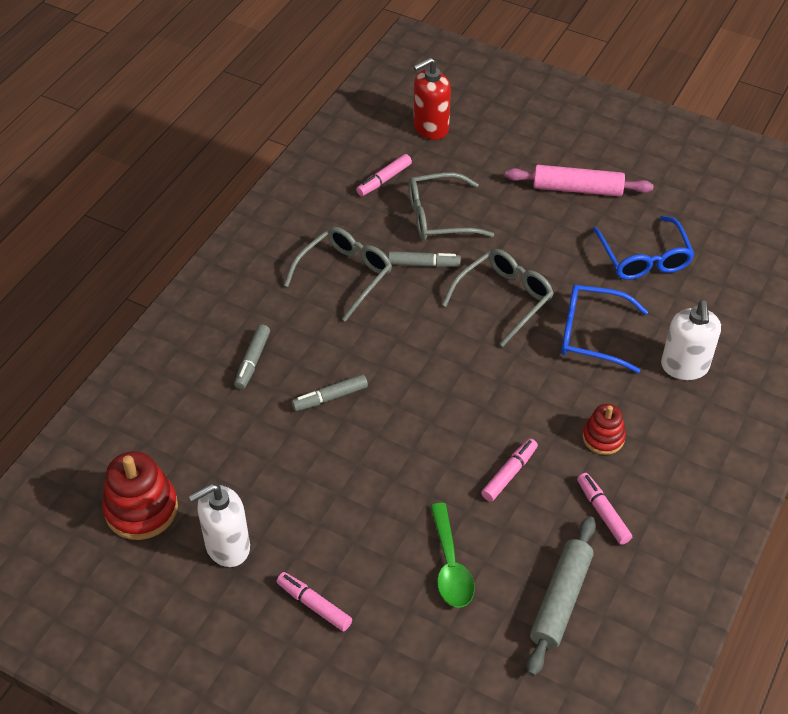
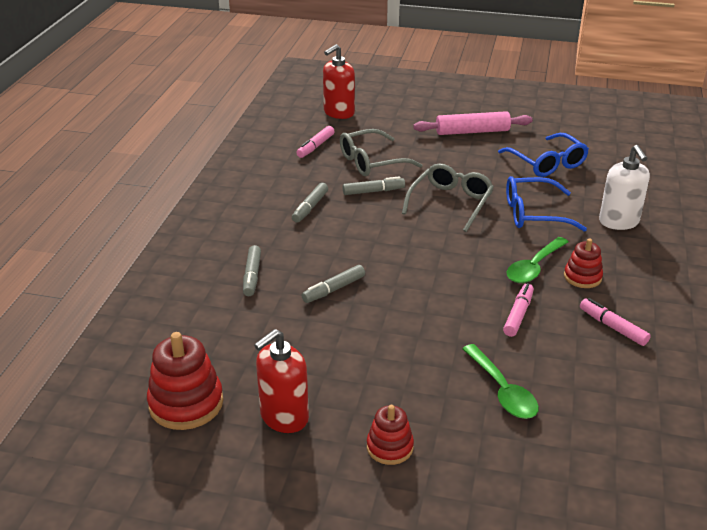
camera: 15 degrees left, 15 degrees down
(227, 546) = (284, 417): white soap dispenser -> red soap dispenser
(314, 605) = (390, 447): pink marker -> red stacking toy
(345, 275) = (310, 207): grey glasses -> grey marker
(556, 412) = (534, 267): none -> green spoon
(560, 600) = (614, 397): grey rolling pin -> none

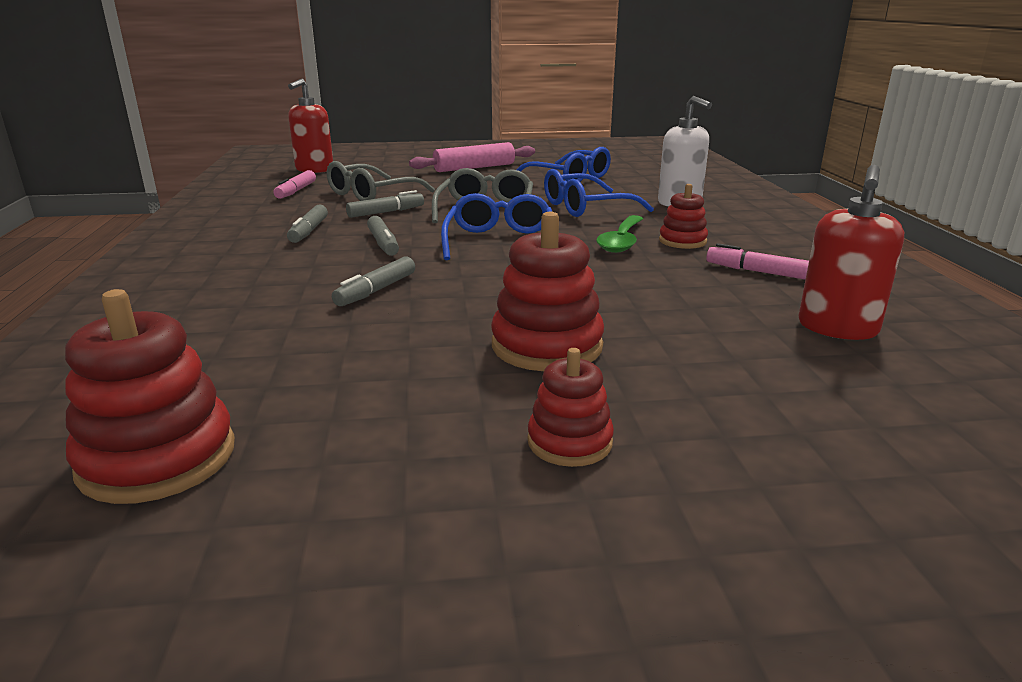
camera: 20 degrees left, 10 degrees down
(252, 276) = (245, 295): grey marker -> grey marker (383, 244)
(284, 417) = (360, 440): red soap dispenser -> red soap dispenser (837, 328)
(417, 369) = (547, 346): none -> red stacking toy
(441, 248) = (500, 241): none -> blue glasses
(502, 391) = (683, 346): green spoon -> none
(518, 315) = (638, 278): pink marker -> none

